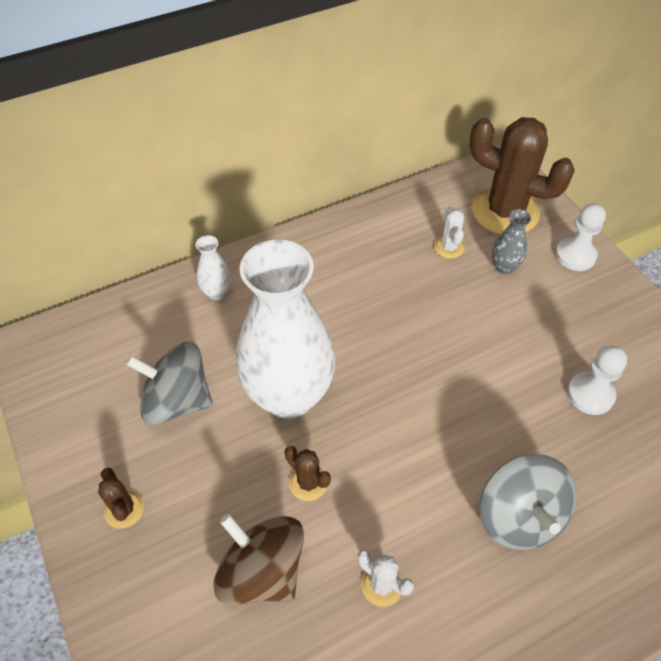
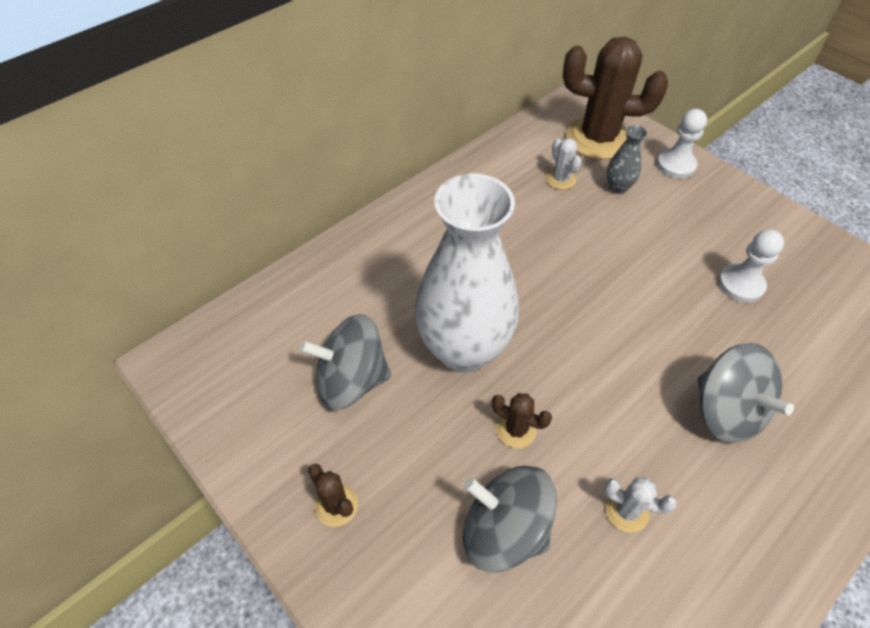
camera: 15 degrees left, 0 degrees up
(217, 292) = (353, 266): white vase -> none
(262, 571) = (504, 530): brown spinning top -> grey spinning top

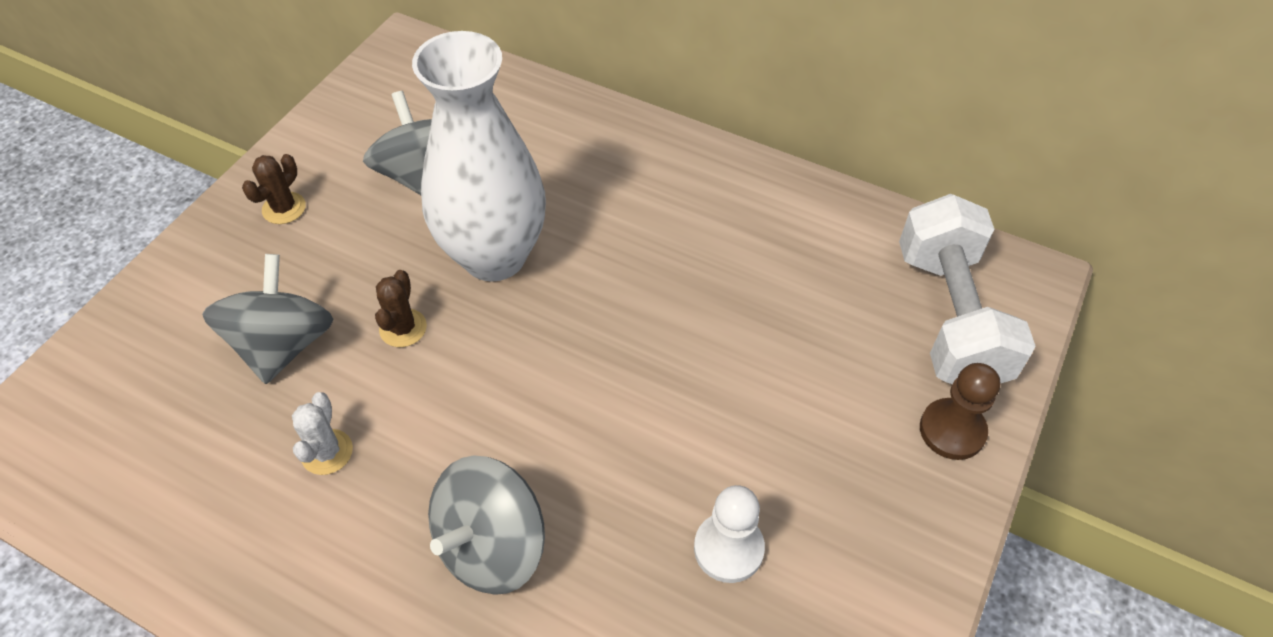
camera: 70 degrees right, 0 degrees up
(560, 179) = (829, 289): white cactus -> none
(598, 138) = (949, 317): brown cactus -> white dumbbell
(618, 187) = (853, 360): grey vase -> none
(676, 165) = (952, 430): white pawn -> brown pawn

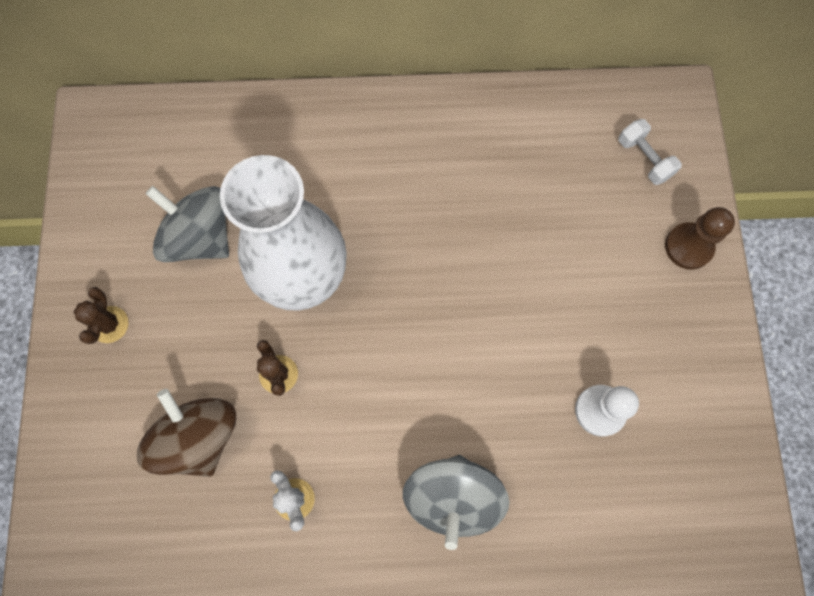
camera: 30 degrees left, 20 degrees up
(283, 344) = (199, 437): grey spinning top -> brown spinning top
(949, 317) = (644, 159): white dumbbell -> white dumbbell, size x0.45

